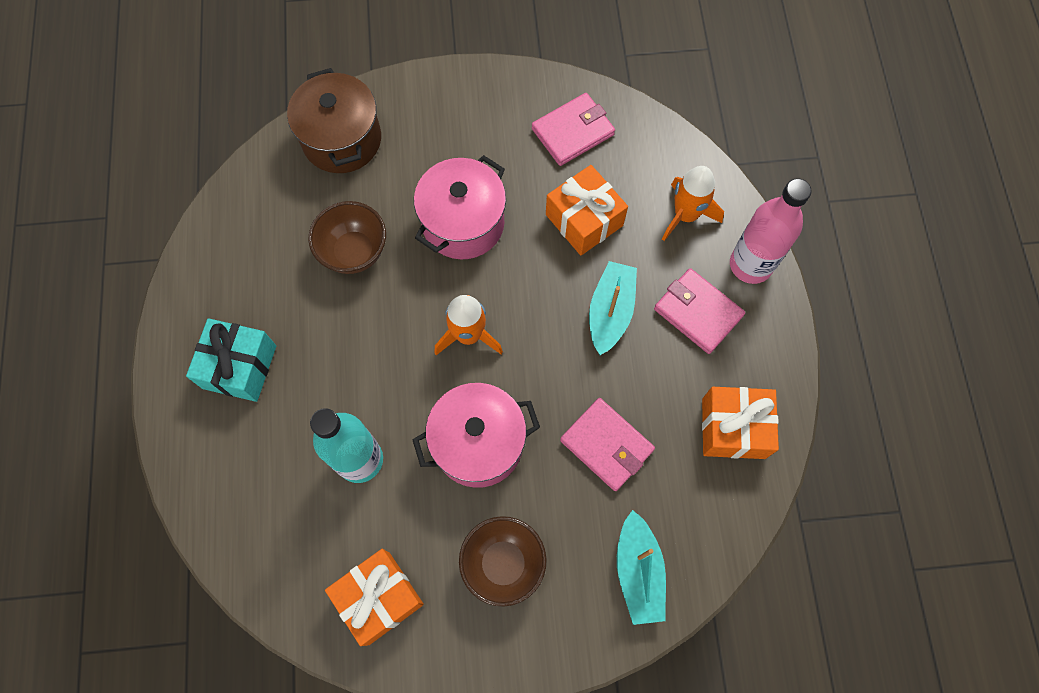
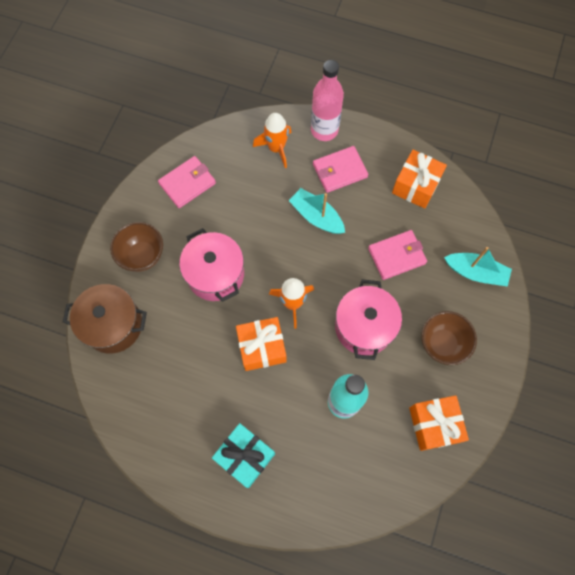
camera: 65 degrees left, 0 degrees up
(354, 252) = (200, 350): brown bowl -> brown bowl (142, 255)
(573, 132) = (187, 183): pink wallet -> pink wallet turned 60 degrees clockwise
(584, 220) = (250, 204): orange gift -> orange gift (262, 347)

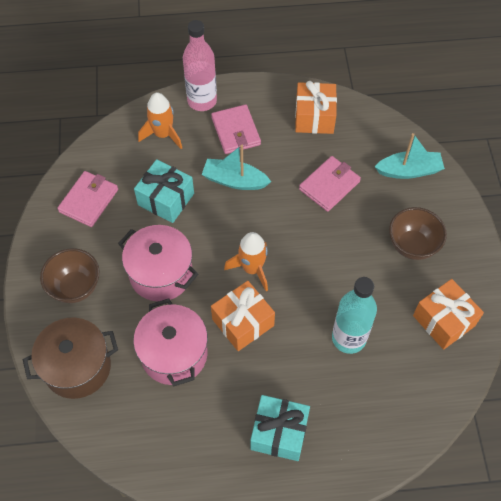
camera: 25 degrees left, 10 degrees down
(251, 209) = (166, 199): none -> turquoise gift
(339, 171) = (235, 131): pink wallet -> pink wallet turned 60 degrees counterclockwise
(364, 327) = (332, 261): pink pot -> pink pot (174, 354)

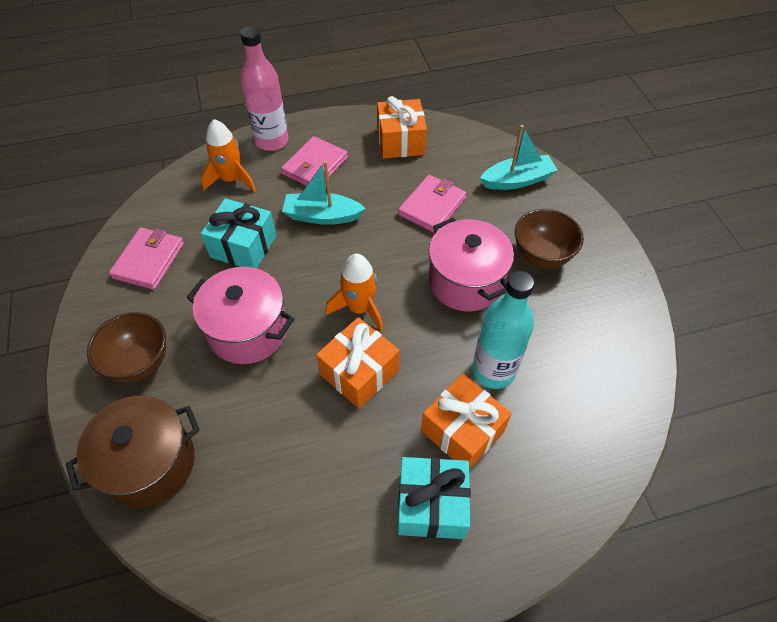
camera: 10 degrees left, 5 degrees down
(174, 354) = (277, 425): pink pot -> pink pot (465, 281)
(235, 131) = (315, 166): pink wallet -> pink wallet turned 60 degrees clockwise
(443, 320) = (600, 333): orange gift -> orange gift (462, 431)

